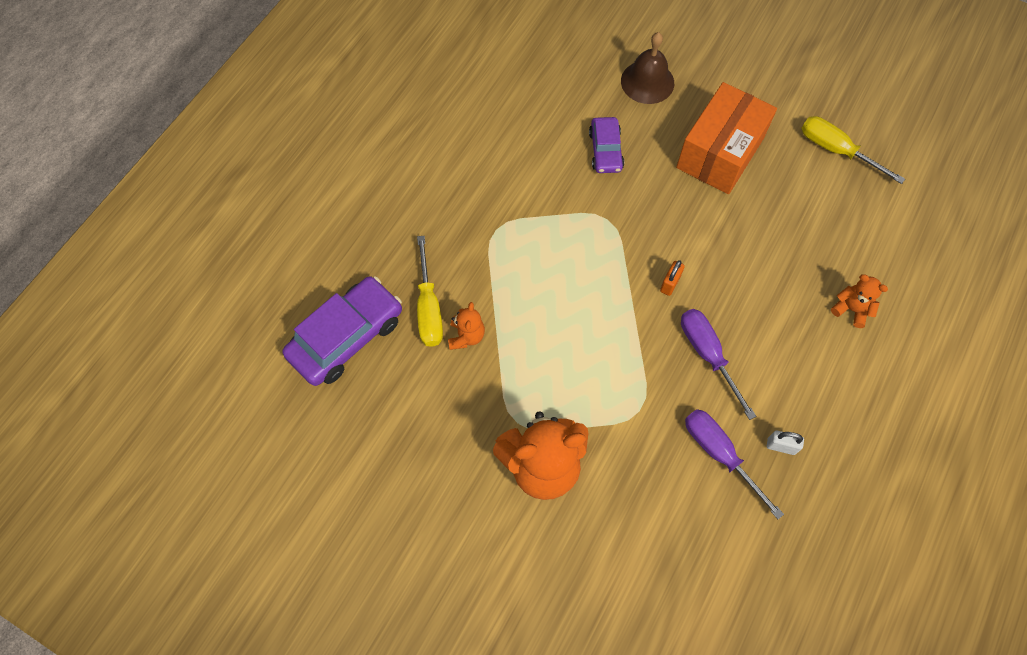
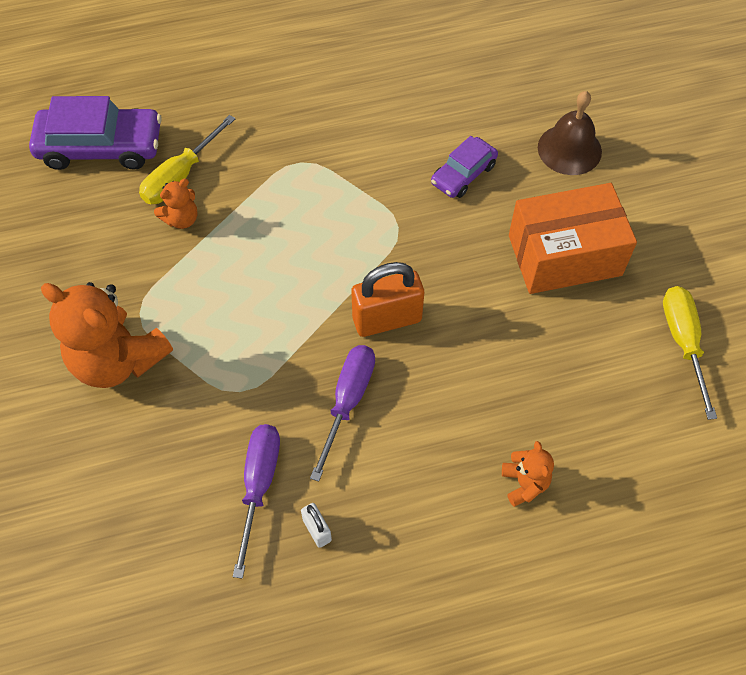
camera: 45 degrees right, 5 degrees down
(670, 284) = (387, 319): orange padlock -> orange padlock, size x2.06

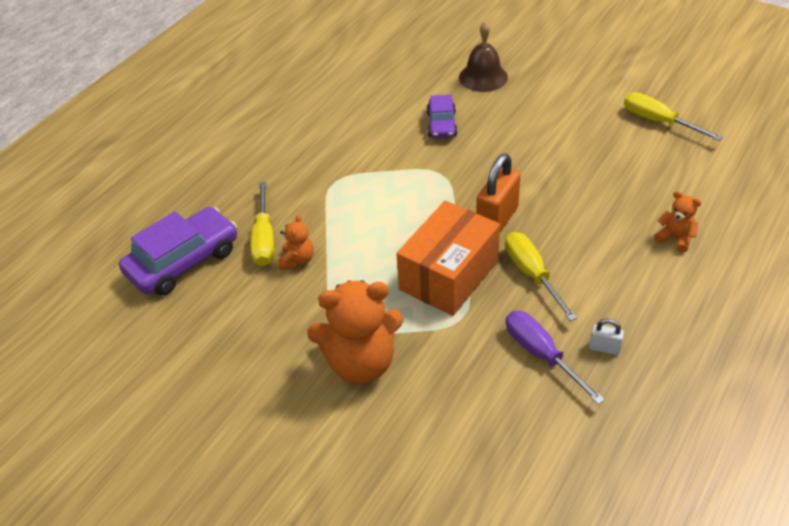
camera: 40 degrees left, 15 degrees down
(348, 401) = (531, 274): purple screwdriver -> yellow screwdriver
(564, 255) = (548, 125): orange box -> orange box (449, 275)

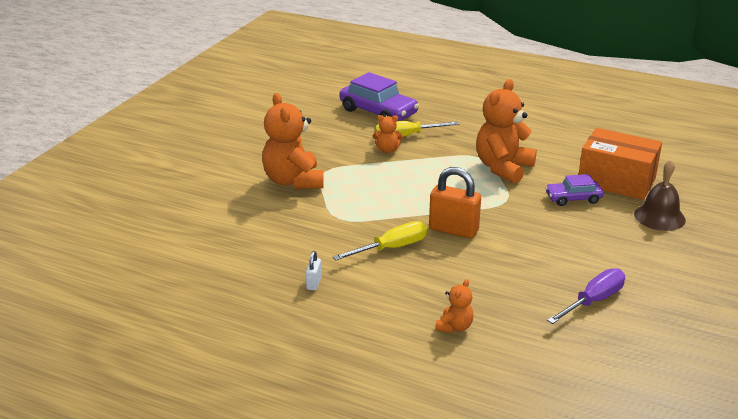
camera: 80 degrees right, 15 degrees down
(367, 165) = (503, 168): none -> orange teddy bear
(449, 275) = (383, 210): orange box -> orange box (616, 181)
(541, 354) = (305, 253): purple screwdriver -> purple screwdriver (593, 301)
(658, 122) = (639, 325): yellow screwdriver -> none

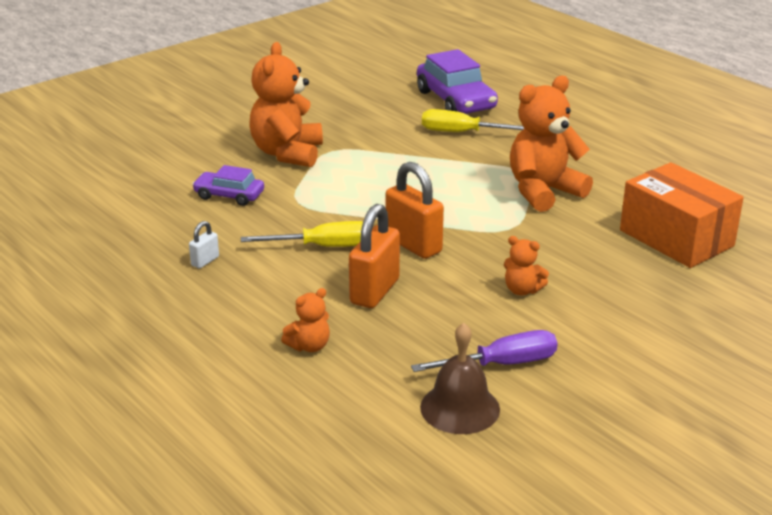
camera: 25 degrees right, 0 degrees up
(387, 150) = (424, 143): orange teddy bear -> orange teddy bear (522, 290)
(460, 272) = (374, 291): none -> orange padlock
(573, 198) = (597, 245): purple car -> purple car (229, 195)
(659, 217) = (691, 292): brown bell -> brown bell (460, 408)

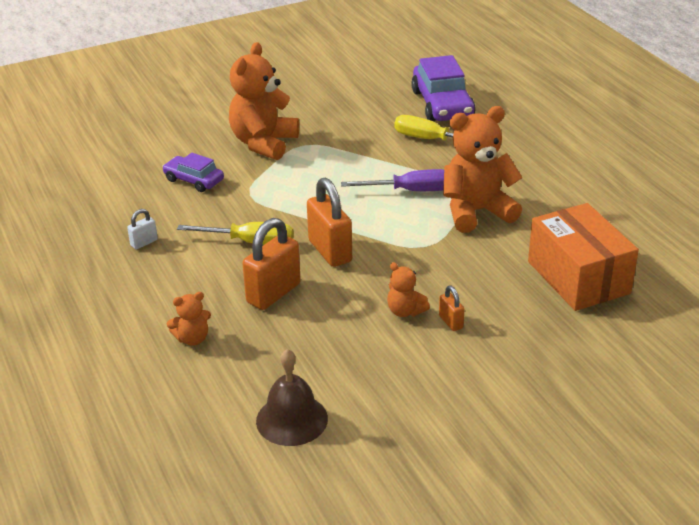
camera: 15 degrees right, 5 degrees up
(502, 364) = (350, 383): purple screwdriver -> purple screwdriver (411, 191)
(574, 294) = (451, 322): none -> orange padlock

